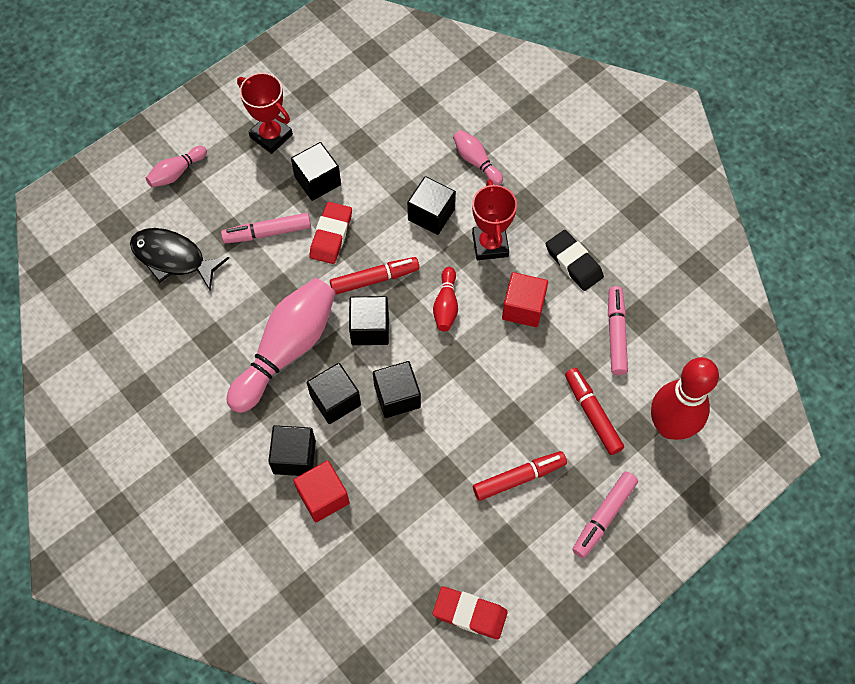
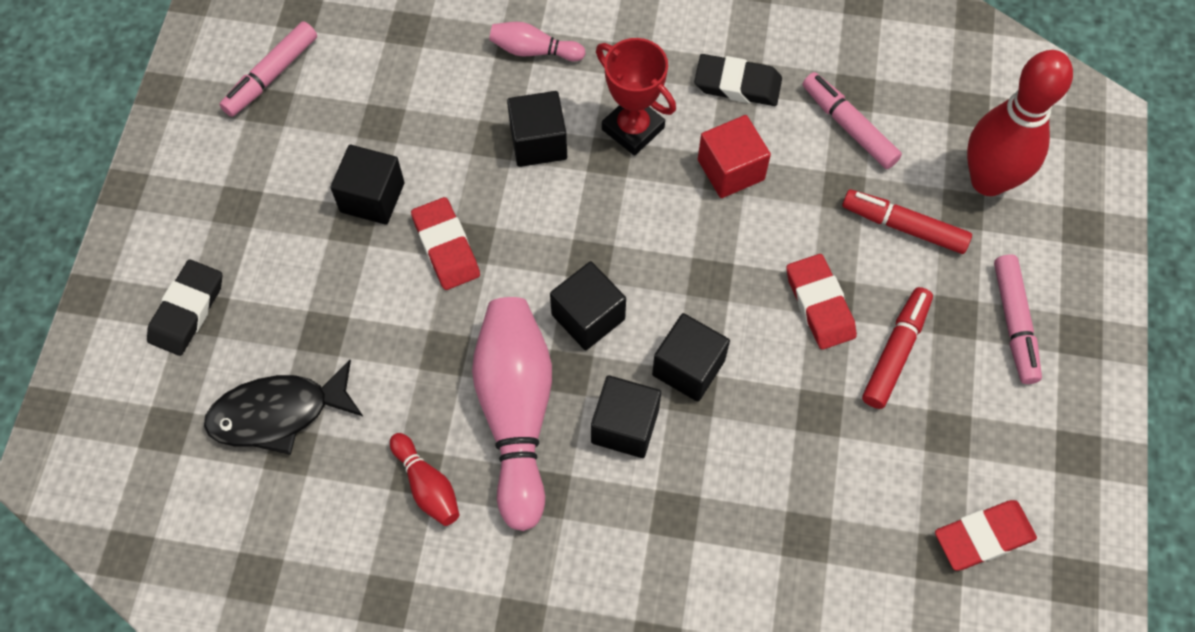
camera: 40 degrees left, 0 degrees up
(176, 172) = (187, 310): pink bowling pin -> black eraser
(267, 232) = (367, 299): pink marker -> pink marker (271, 75)
(271, 136) = (267, 186): red trophy -> none
(294, 457) = (639, 526): black cube -> none
(323, 497) = (713, 544): red cube -> none
(375, 279) = (542, 258): red marker -> none
(446, 305) = (647, 228): red bowling pin -> red bowling pin (427, 485)
(501, 419) = (819, 304): none -> red eraser

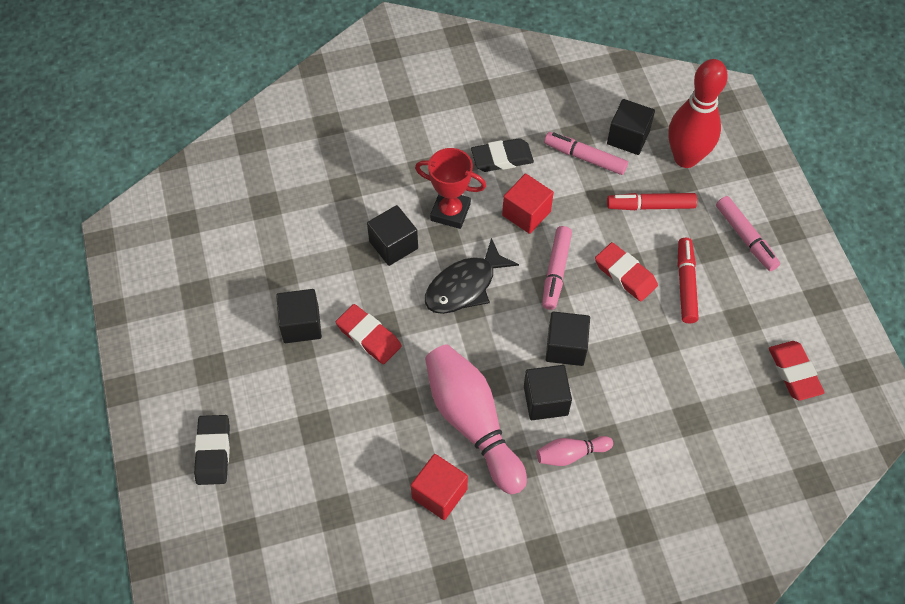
camera: 25 degrees left, 5 degrees down
(271, 75) = (186, 272): pink marker -> pink marker (556, 271)
(278, 413) = (314, 492): black fish -> black fish (464, 286)
(427, 485) = (439, 493): red bowling pin -> red cube
(534, 50) = (358, 187): pink bowling pin -> pink bowling pin (571, 454)
(588, 317) = (485, 342): black cube -> black cube (628, 137)
(983, 537) = (794, 372): red eraser -> red eraser turned 60 degrees counterclockwise

